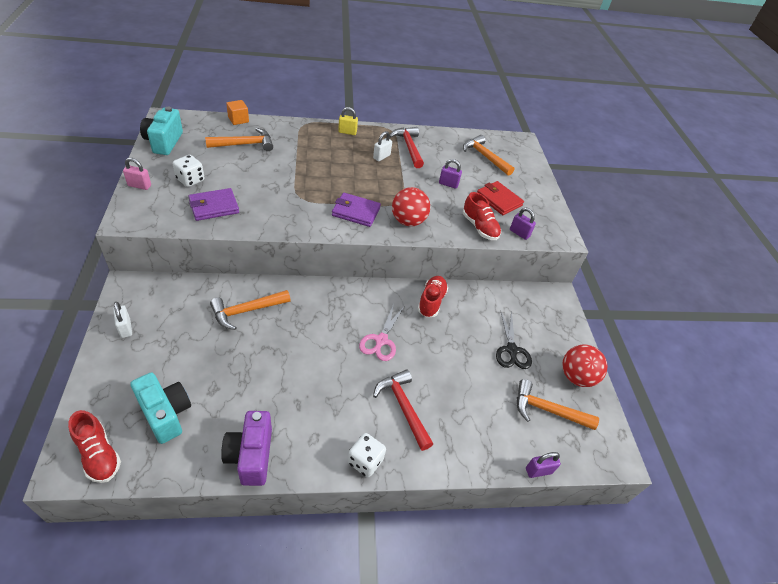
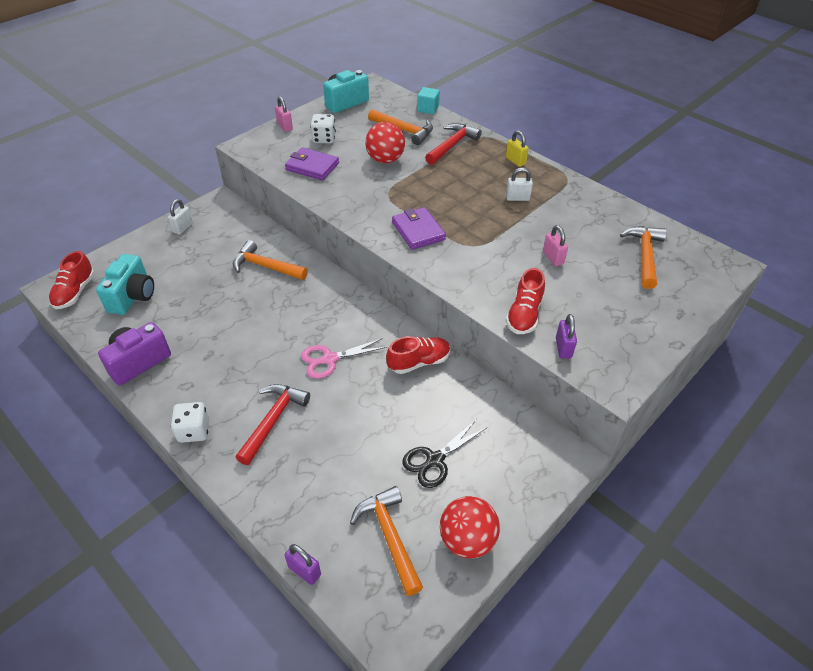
camera: 55 degrees right, 0 degrees up
(238, 120) = (428, 109): orange cube -> turquoise cube
(408, 221) = (455, 266): red ball -> red ball (385, 160)
(409, 147) = (562, 203): red hammer -> red hammer (452, 145)
(448, 184) = (553, 258): purple padlock -> pink padlock
(499, 200) = (591, 304): red wallet -> none

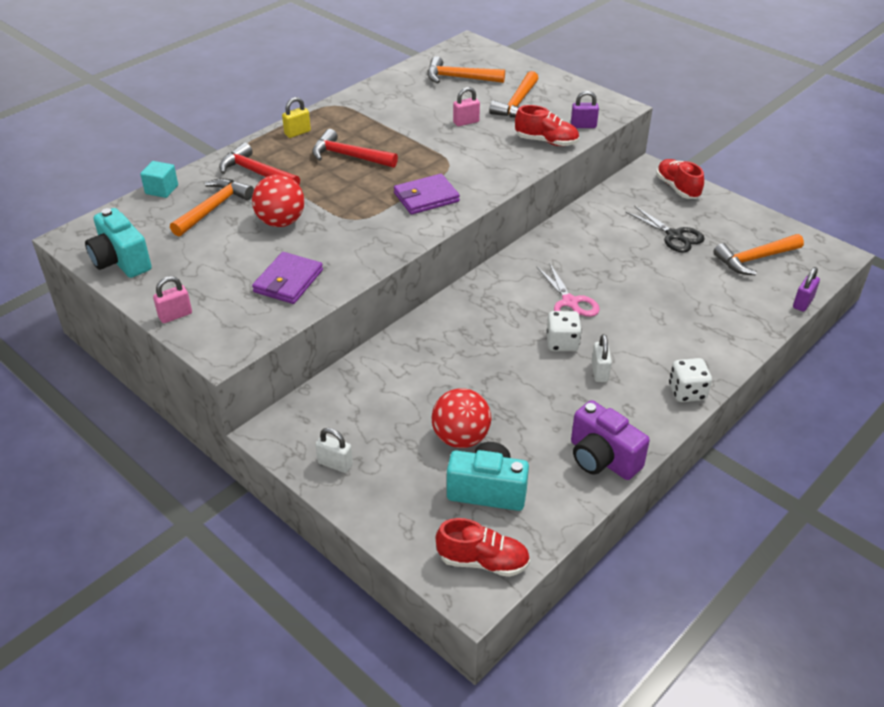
camera: 90 degrees left, 5 degrees down
(265, 266) = (422, 366): orange hammer -> orange hammer (517, 104)
(273, 420) = (658, 335): red hammer -> red hammer (348, 156)
(324, 139) = (219, 275): white dice -> white dice (562, 343)
(419, 362) = (563, 244): red shoe -> red shoe (677, 188)
(467, 540) = (742, 221): red ball -> red ball (461, 438)
(517, 198) = (368, 135): white padlock -> white padlock (599, 372)

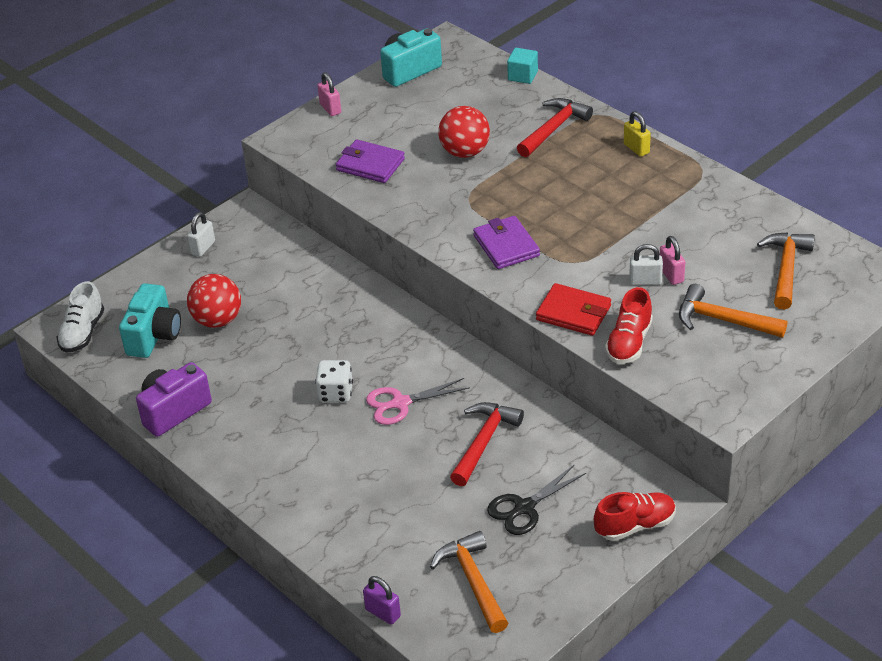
camera: 95 degrees right, 0 degrees up
(214, 208) = (490, 110): orange hammer -> none
(348, 156) = (588, 187): red hammer -> red hammer (484, 442)
(483, 561) = (82, 332): red shoe -> white shoe
(513, 165) = (573, 313): none -> red wallet
(583, 126) = (671, 378): purple padlock -> none
(599, 372) = (288, 418): white padlock -> white padlock (645, 281)
(687, 392) = (249, 483): white dice -> none

